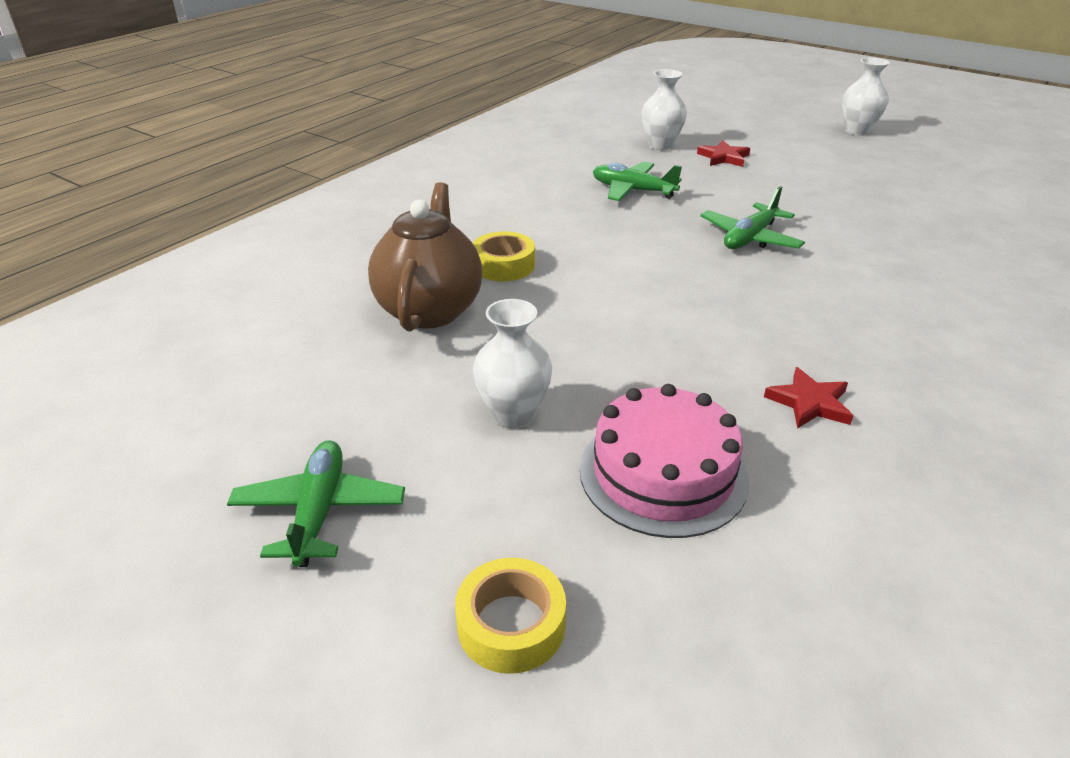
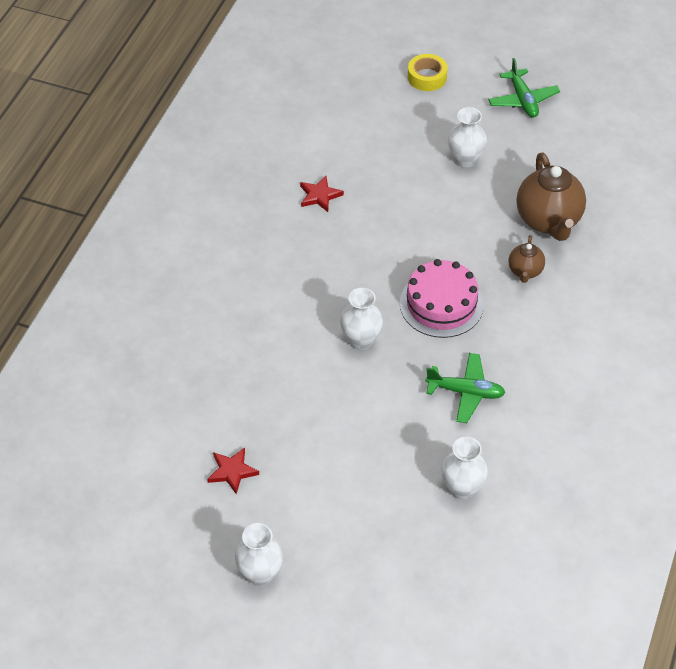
camera: 165 degrees right, 15 degrees up
(503, 265) = (525, 271): yellow tape -> brown teapot
(663, 473) = (385, 143): pink cake -> pink cake (441, 304)
(723, 157) = (396, 475): red star -> red star (232, 471)
(750, 238) = (361, 340): green plane -> white vase

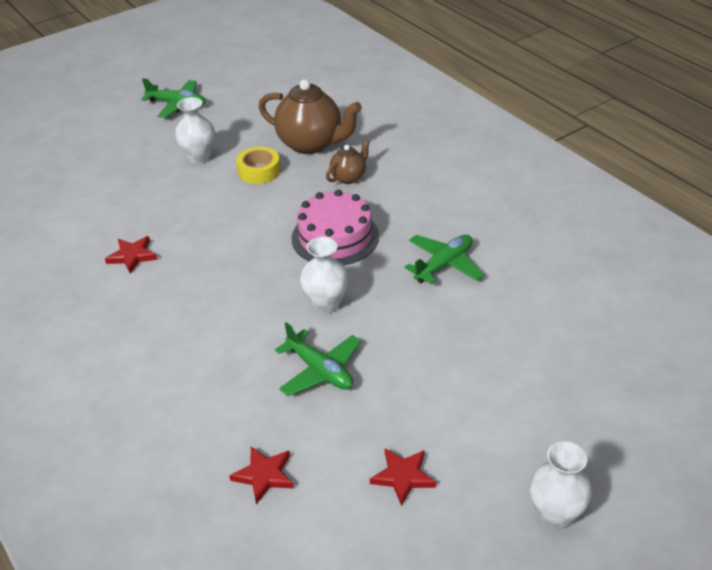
camera: 55 degrees left, 10 degrees down
(180, 395) = (264, 475): none -> red star
(292, 374) = (320, 371): none -> green plane
(427, 77) = (88, 139): yellow tape -> yellow tape (259, 171)
(462, 488) = (548, 314): white vase -> none
(525, 271) = (349, 177): brown teapot -> brown teapot turned 90 degrees counterclockwise

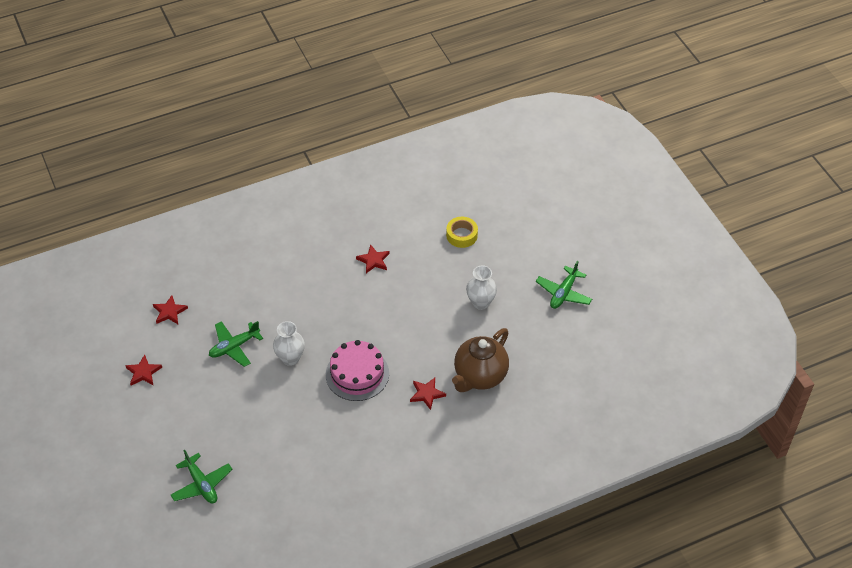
camera: 100 degrees right, 10 degrees up
(259, 171) = (452, 338): yellow tape -> yellow tape (461, 235)
(349, 177) = (427, 394): brown teapot -> red star
(444, 265) = (306, 432): green plane -> green plane (201, 484)
(555, 515) = (91, 435): white vase -> none

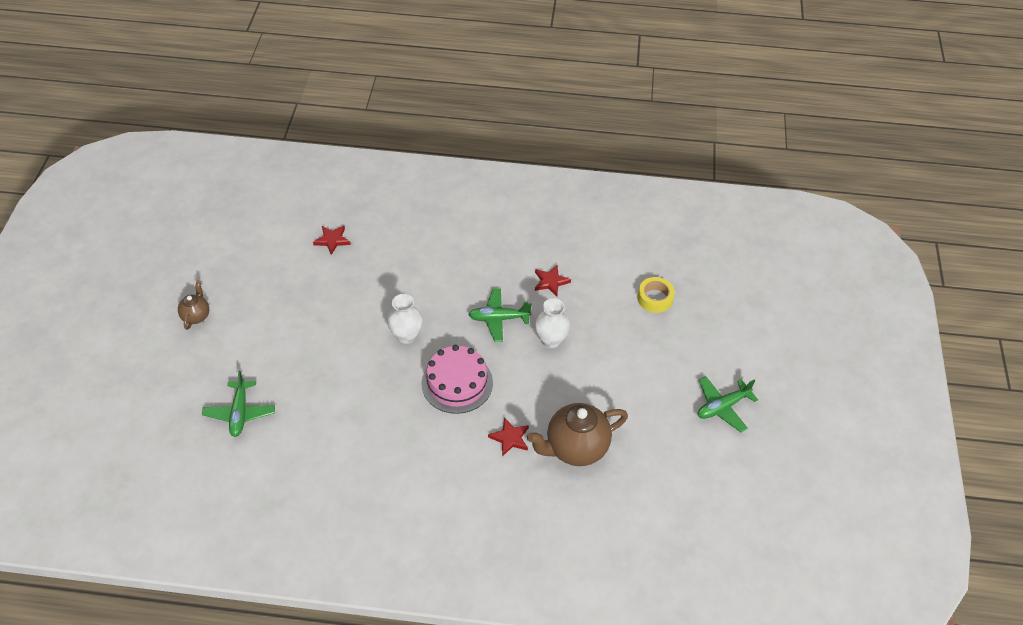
camera: 30 degrees right, 0 degrees up
(101, 429) = (196, 316): none -> brown teapot
(143, 372) = (269, 283): red star -> none
(234, 347) = (364, 299): green plane -> green plane (498, 319)
(480, 302) = (628, 374): white vase -> white vase (551, 340)

